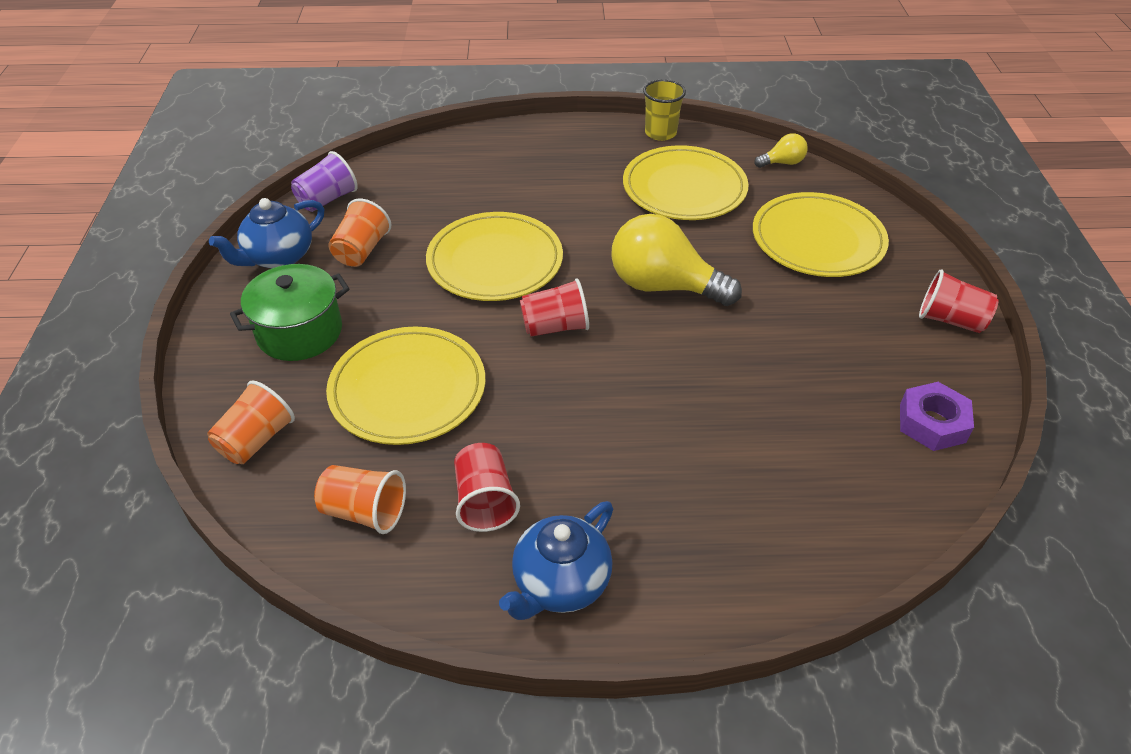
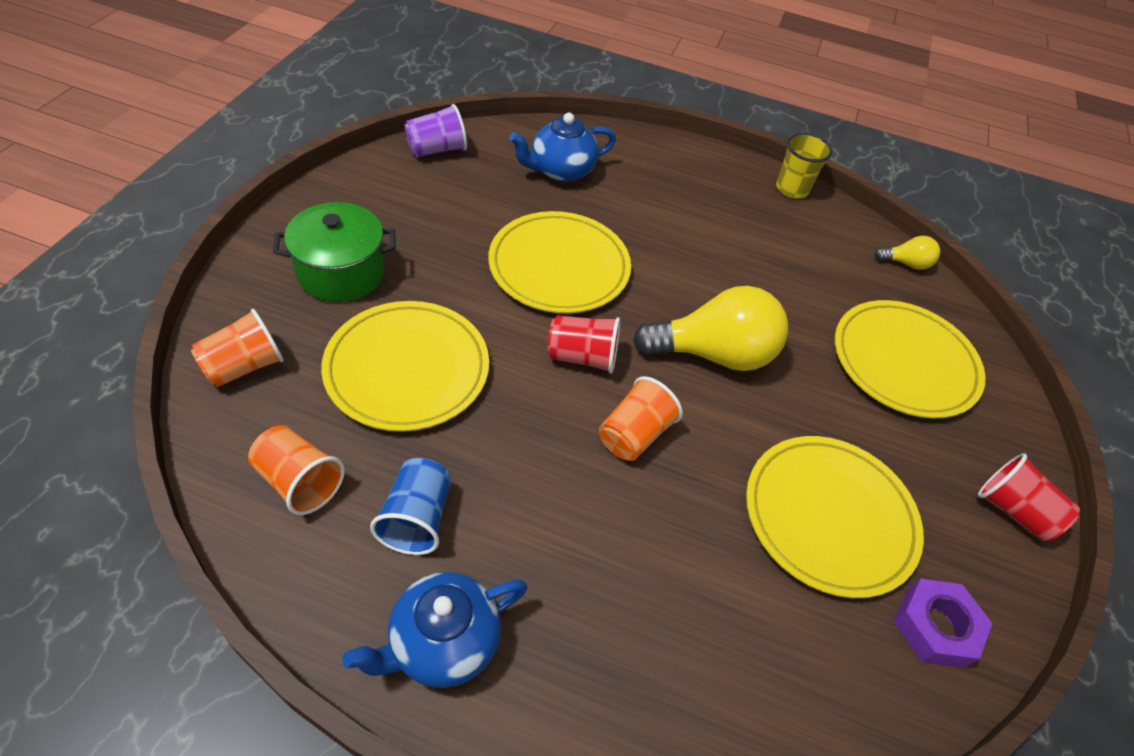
camera: 15 degrees right, 5 degrees up
(278, 257) = (363, 191): blue teapot -> blue teapot (560, 171)
(361, 250) = (440, 211): orange cup -> orange cup (634, 434)
(485, 501) = (417, 518): red cup -> blue cup
(663, 286) = (714, 354): yellow light bulb -> yellow light bulb turned 135 degrees clockwise
(684, 188) = (787, 256): yellow plate -> yellow plate (829, 517)

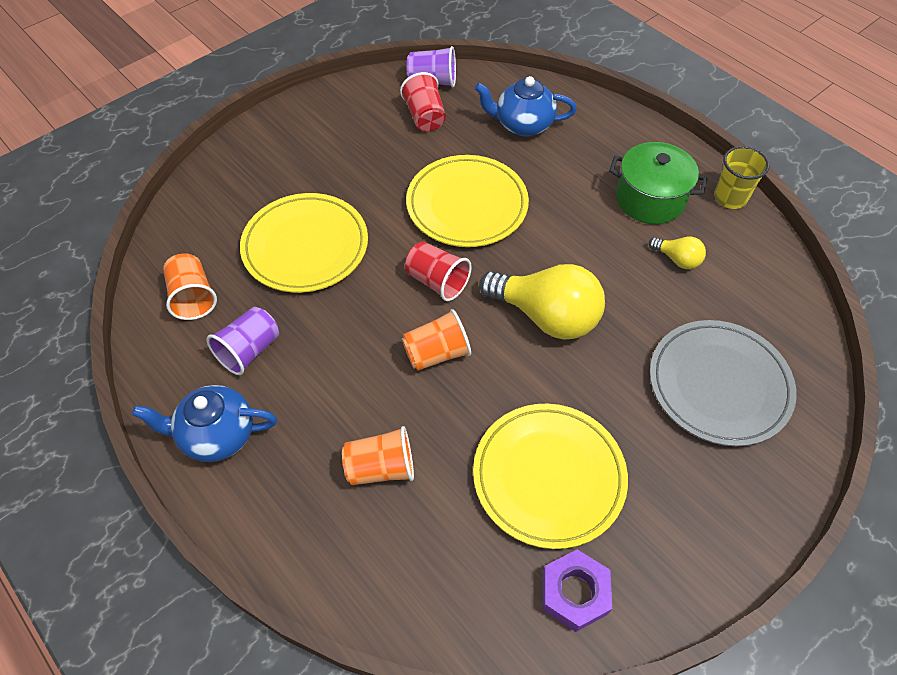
camera: 35 degrees right, 5 degrees up
(244, 366) = (203, 208): orange cup -> orange cup (381, 468)
(341, 272) = (304, 160): green pot -> green pot (650, 199)
(417, 518) = (249, 350): blue cup -> purple cup
(904, 362) = (719, 385): yellow plate -> grey plate
(906, 263) = (795, 300): yellow light bulb -> yellow light bulb (677, 259)
(1013, 511) = (723, 544): red cup -> red cup (425, 117)

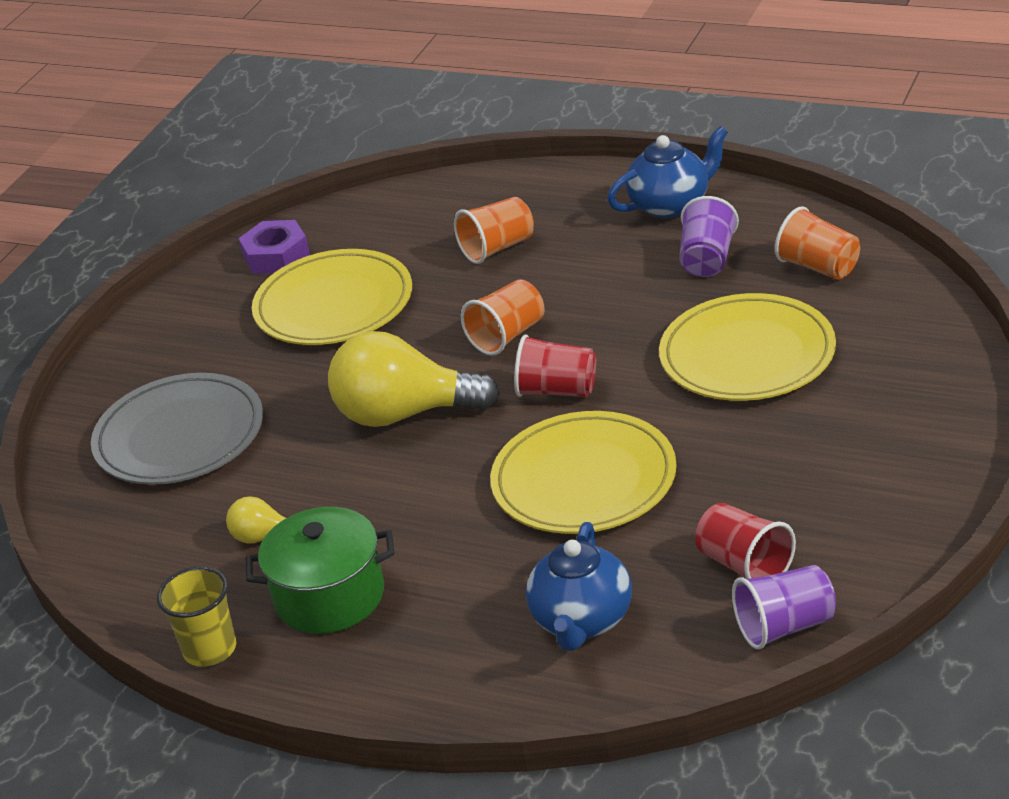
camera: 160 degrees right, 20 degrees down
(522, 125) = (582, 621): blue teapot -> blue teapot turned 120 degrees clockwise

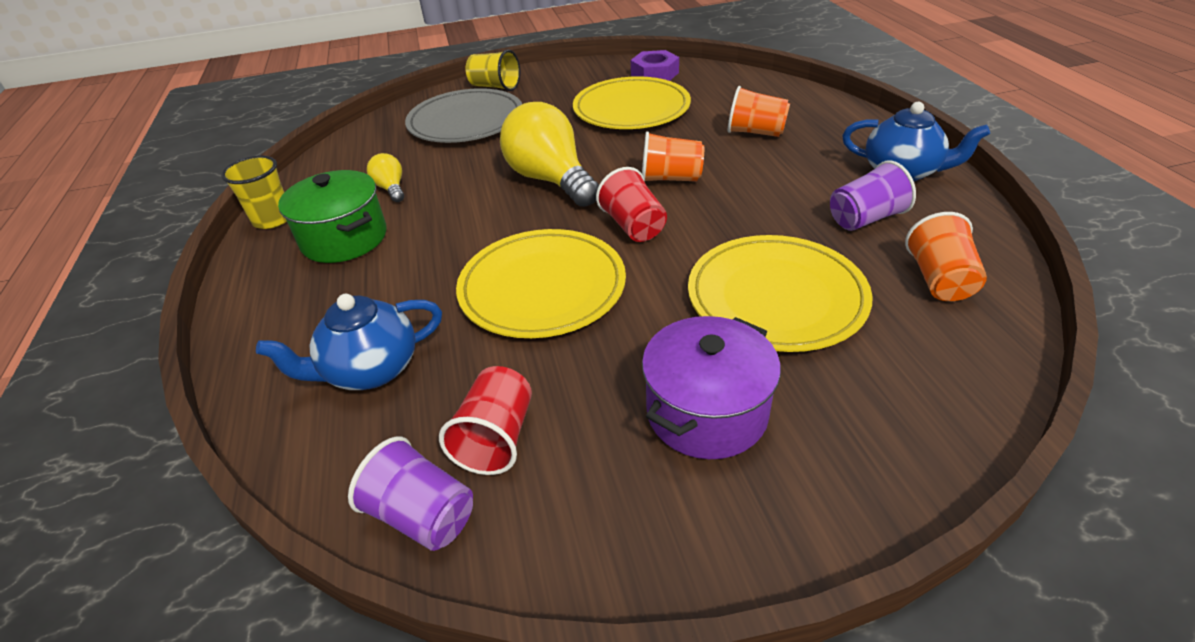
camera: 50 degrees right, 5 degrees up
(118, 385) = (495, 87): none -> yellow cup
(828, 446) = (706, 412): none -> purple pot

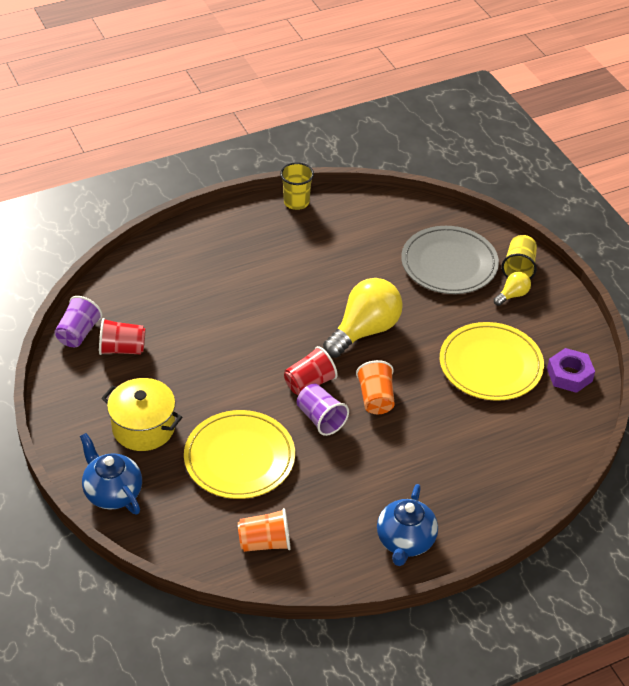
camera: 75 degrees right, 5 degrees up
(344, 238) = (279, 243): green pot -> none
(370, 370) = (164, 290): blue teapot -> blue teapot (112, 492)
(391, 188) = (341, 248): yellow light bulb -> yellow light bulb (512, 295)
(542, 288) = (238, 347): yellow plate -> none
(706, 412) = (143, 427): purple pot -> yellow pot
(755, 132) = (460, 450): orange cup -> none
(865, 219) = (334, 511): purple cup -> purple cup (321, 419)

